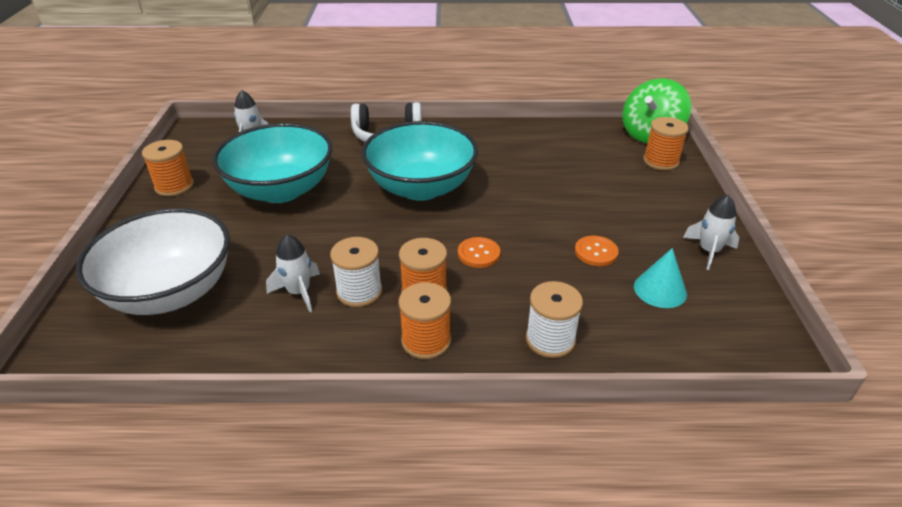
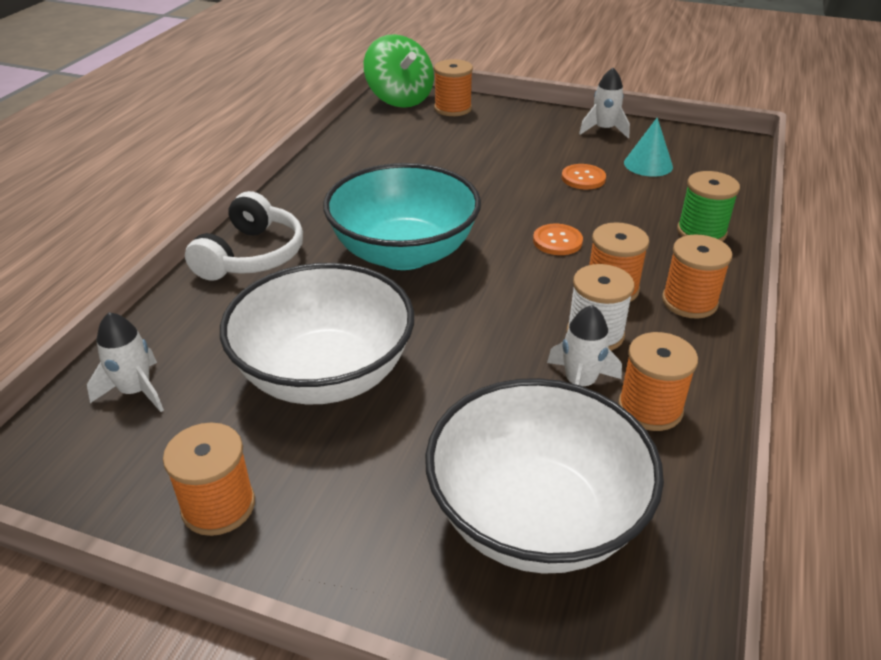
camera: 70 degrees left, 0 degrees up
(280, 331) = (650, 408): none -> orange spool
(281, 190) = (325, 374): turquoise bowl -> white bowl
(550, 339) = (701, 232): white spool -> green spool

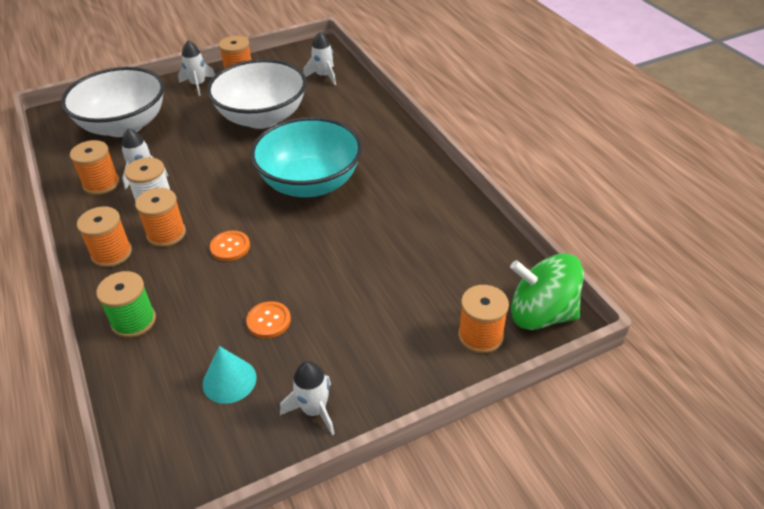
camera: 135 degrees right, 5 degrees up
(252, 255) = (382, 135): white headphones -> none
(314, 534) = (198, 85): none -> white rocket

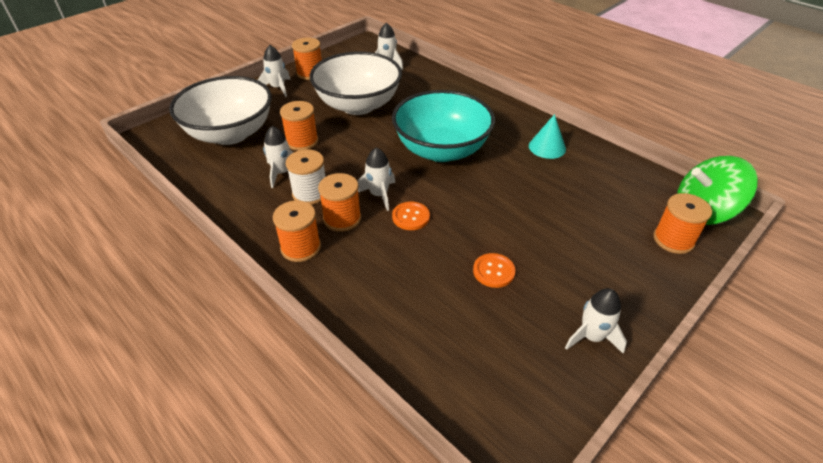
camera: 20 degrees left, 0 degrees up
(101, 184) = (244, 188): orange spool -> orange spool (302, 141)
(134, 321) = (368, 303): green spool -> none
(216, 217) = (378, 195): none -> white rocket
(229, 380) = (498, 332): turquoise cone -> turquoise cone (547, 147)

